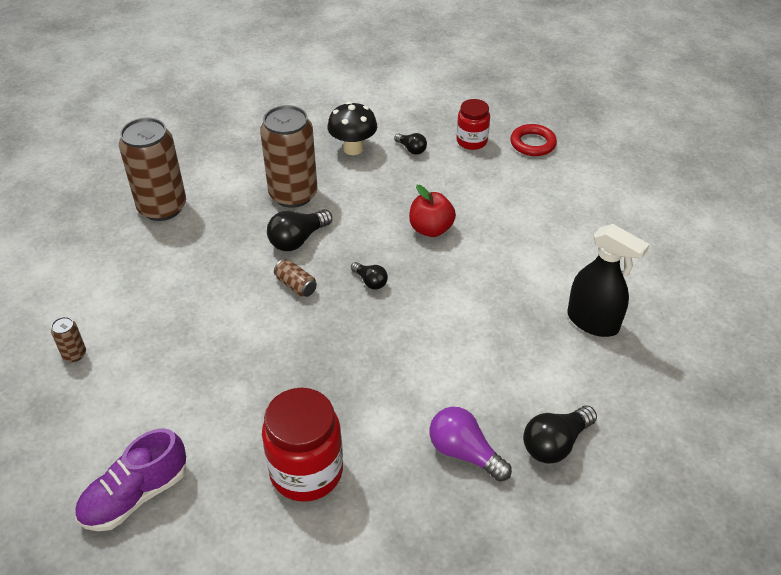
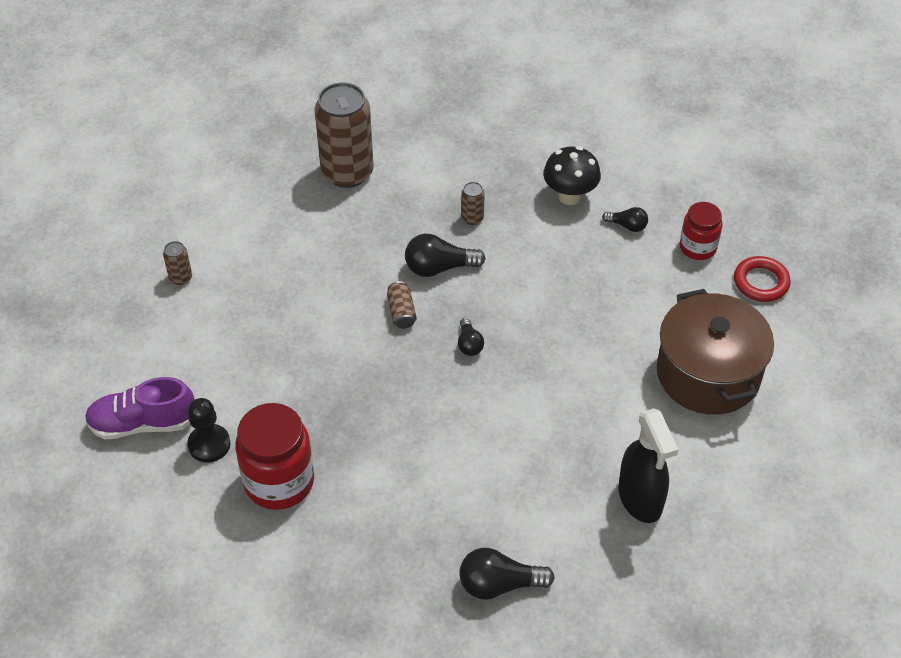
camera: 35 degrees right, 5 degrees up
(215, 477) = (209, 444): none -> black pawn
(293, 194) = (472, 218): brown can -> brown can, size x0.42
(411, 149) = (627, 226): black light bulb -> black light bulb turned 60 degrees counterclockwise
(431, 229) = (570, 322): red apple -> none
(464, 452) = (416, 544): purple light bulb -> none
(555, 216) = (708, 374): none -> brown pot

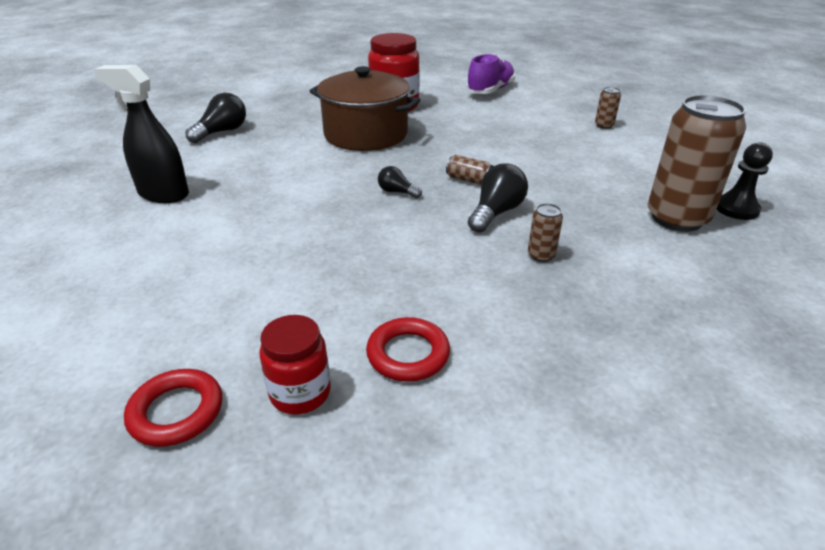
camera: 130 degrees right, 15 degrees down
(209, 444) = (449, 99): black pawn -> black pawn (736, 209)
(569, 196) = (506, 336): black mushroom -> none
(627, 226) = (408, 354): black light bulb -> red ring
(708, 374) = (171, 286): brown pot -> brown pot (366, 134)

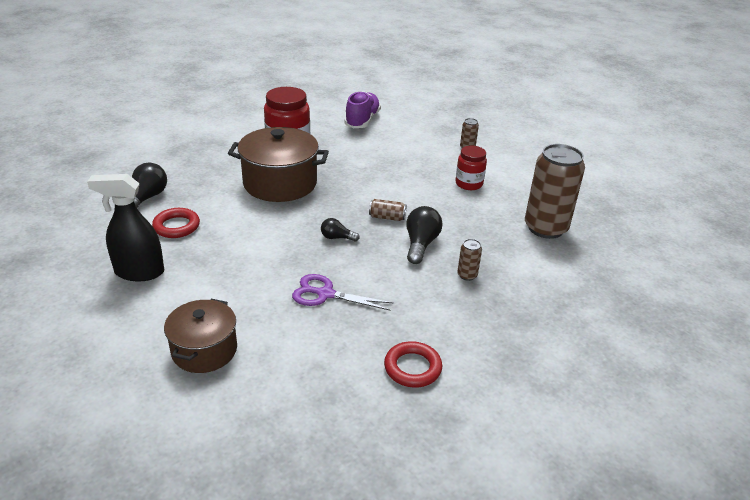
camera: 20 degrees left, 0 degrees up
(169, 282) = (204, 350): none -> brown pot
(176, 412) = (280, 443): red ring -> red ring (176, 226)
(300, 393) = (356, 410): red jar -> red jar (469, 184)
(347, 247) = (325, 294): none -> purple scissors
(736, 209) = (581, 213): black pawn -> none

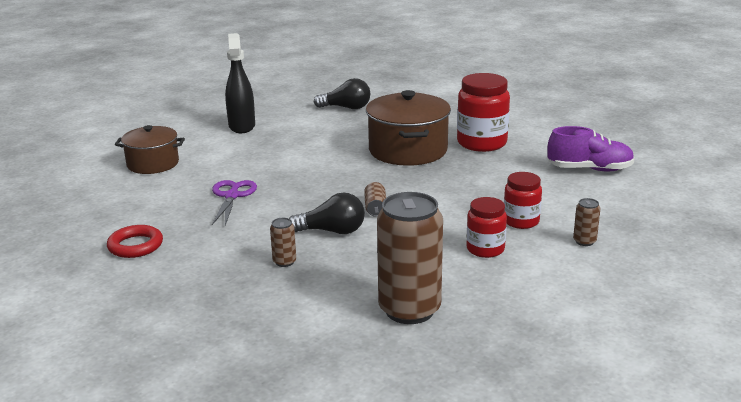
camera: 80 degrees right, 10 degrees down
(176, 226) = (310, 125): red ring -> none
(337, 237) = (324, 189): black light bulb -> none
(432, 162) = (521, 221): none -> red jar

